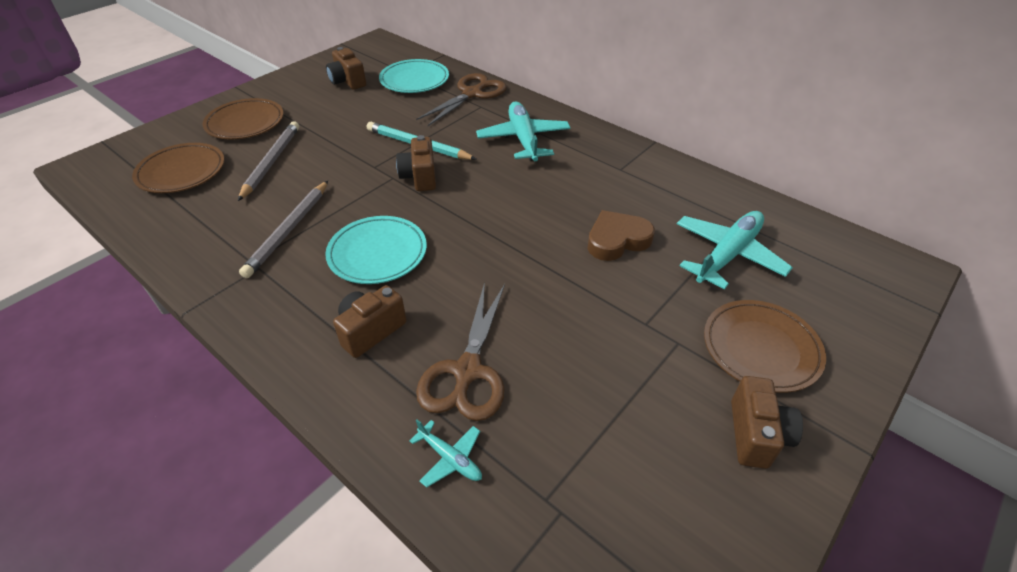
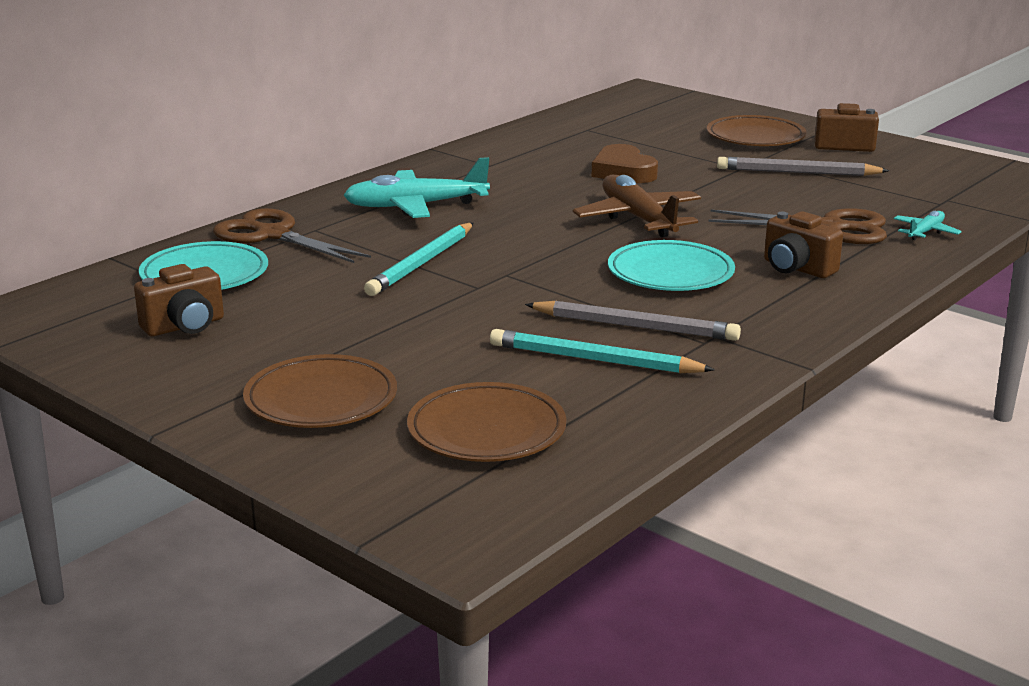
camera: 90 degrees left, 20 degrees down
(247, 211) = (594, 360): none -> turquoise pencil
(271, 162) = (459, 359): grey pencil -> grey pencil (797, 172)
(420, 177) = (505, 259): brown camera -> none
(496, 243) = (638, 219): none -> brown plane
(727, 255) = (638, 136): turquoise plane -> none

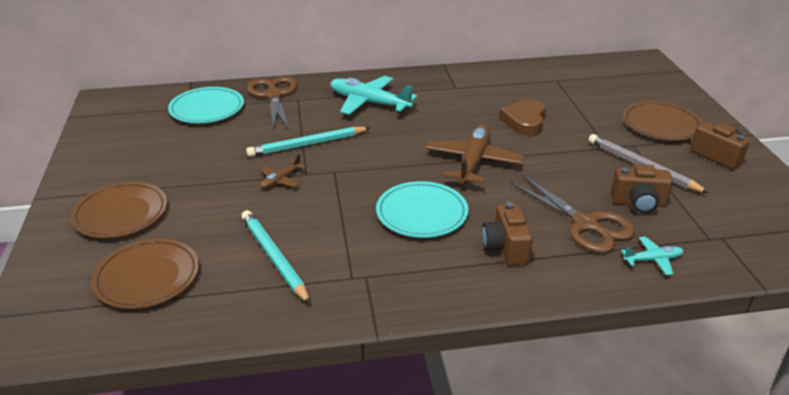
camera: 40 degrees right, 10 degrees up
(185, 326) = (148, 138): brown camera -> brown camera (638, 203)
(459, 301) = (281, 180): none -> brown plane
(635, 326) = (335, 245): grey pencil -> none

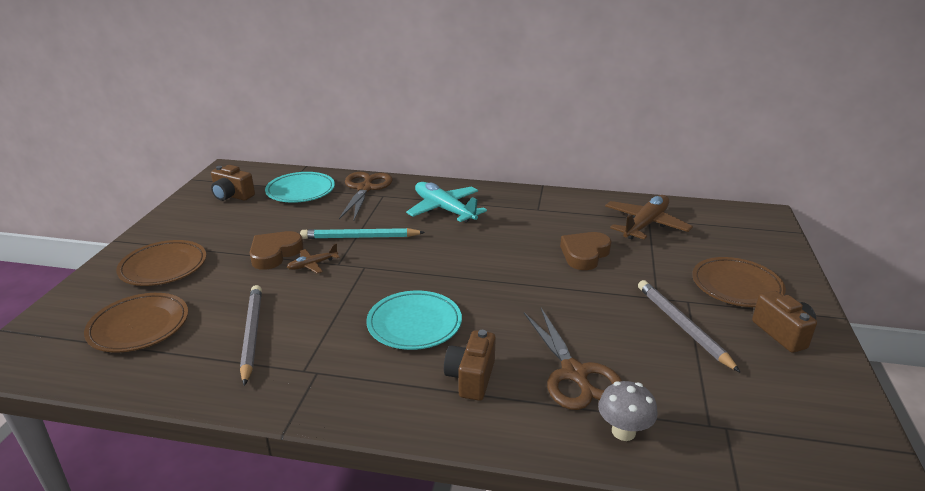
camera: 20 degrees right, 5 degrees down
(232, 177) = (275, 253): none -> brown heart
(274, 258) = (251, 334): turquoise pencil -> grey pencil
(473, 162) = (501, 284): brown plane -> brown plane (645, 225)
(638, 203) = (650, 365): brown camera -> brown camera (232, 196)
(652, 260) = (623, 431): turquoise plane -> grey mushroom

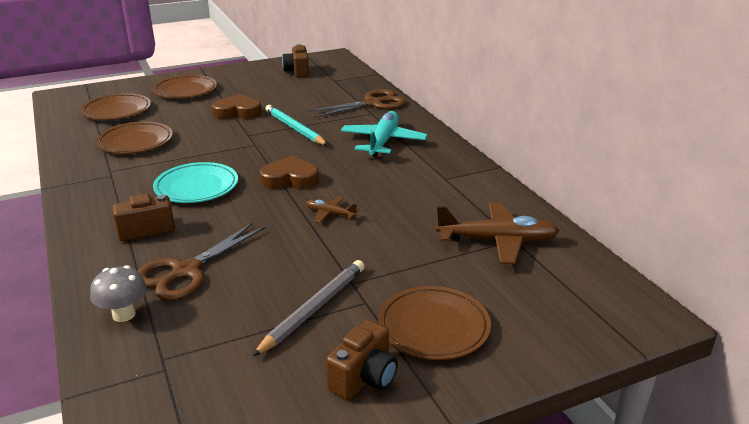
camera: 55 degrees right, 0 degrees up
(251, 334) = (135, 142): grey pencil -> brown plate
(300, 191) = (336, 86): turquoise plate -> none
(312, 265) = (237, 128): brown plane -> brown plane (330, 214)
(584, 254) = (389, 224): brown heart -> brown heart (290, 179)

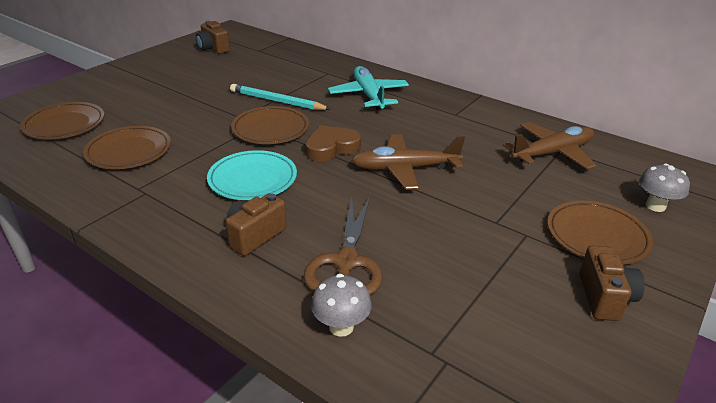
camera: 30 degrees left, 5 degrees up
(185, 90) = (119, 88): brown plate -> brown plate (270, 129)
(237, 112) = (202, 98): brown heart -> none
(314, 309) = (496, 255): grey pencil -> none
(330, 214) = (405, 169): brown plane -> brown plane, size x2.02
(373, 103) = (319, 64): brown scissors -> none
(541, 322) = (655, 206): none -> grey mushroom

